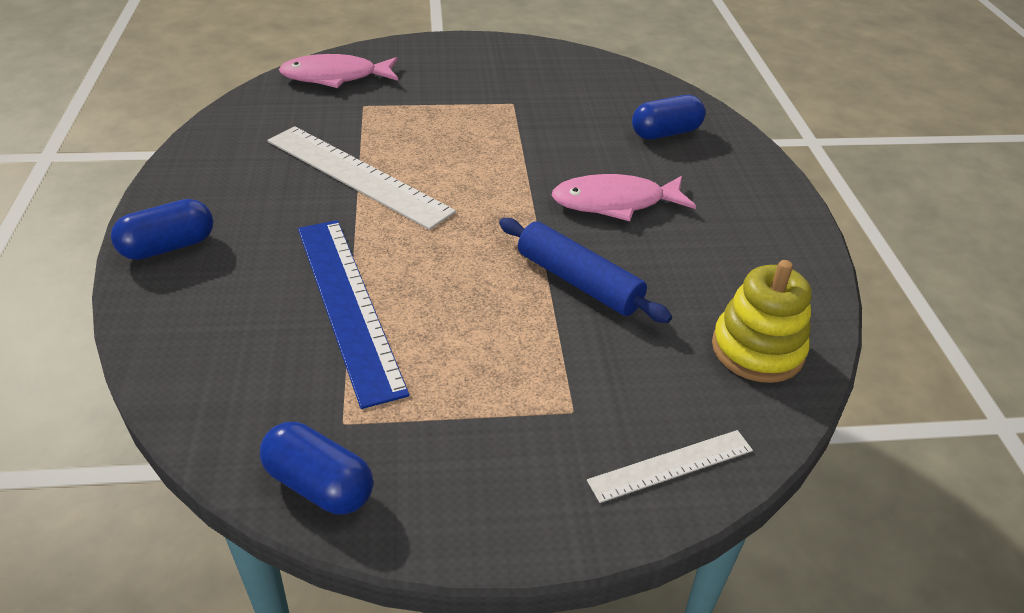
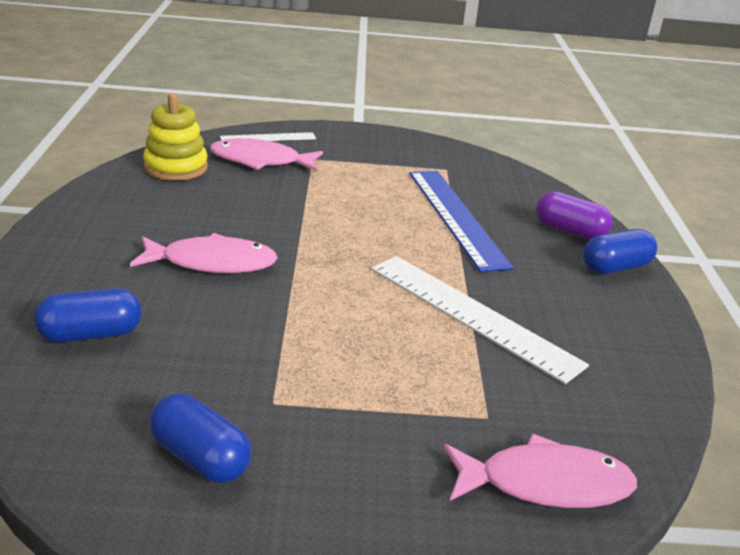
camera: 175 degrees left, 10 degrees down
(193, 300) = (569, 231): none -> purple capsule
(319, 485) = (453, 152): blue capsule -> blue capsule (200, 457)
(578, 281) = (279, 212): blue rolling pin -> none
(650, 389) = (260, 161): none -> pink fish

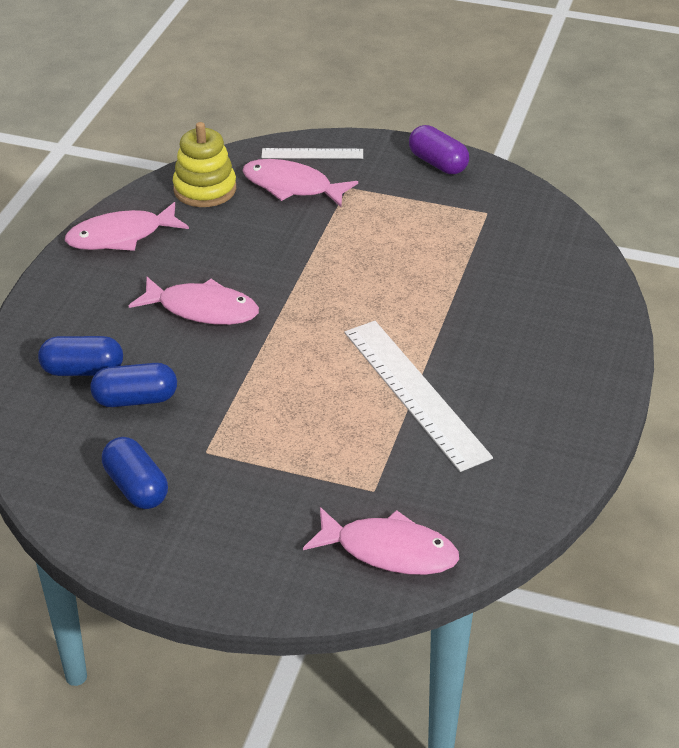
camera: 20 degrees right, 10 degrees up
(100, 208) = (121, 236): none -> pink fish
(455, 217) = (461, 279): blue ruler -> none
(569, 231) = (575, 308): purple capsule -> purple capsule (438, 163)
(615, 267) = (594, 358): blue capsule -> blue capsule (135, 399)

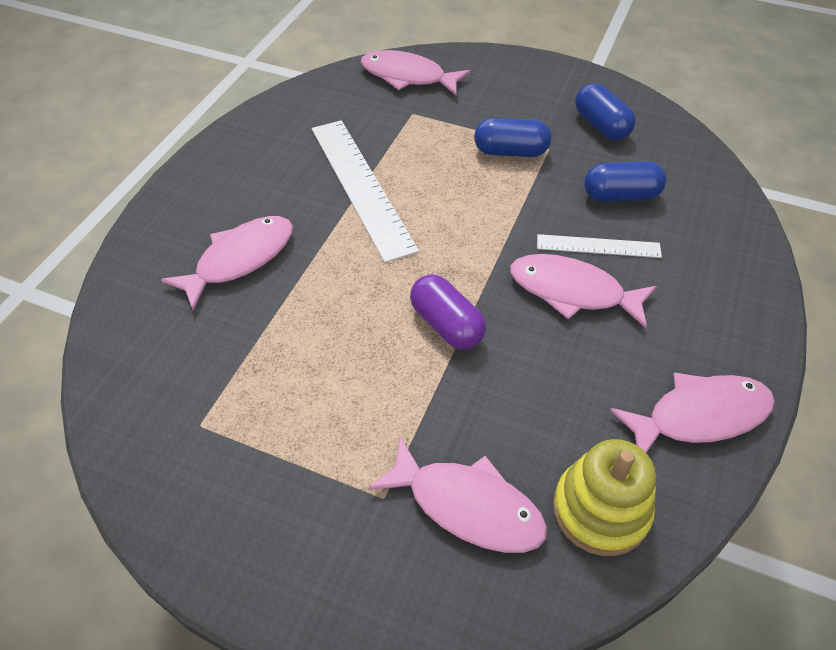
camera: 175 degrees left, 10 degrees up
(83, 370) = (681, 227): blue capsule -> blue capsule (510, 152)
(312, 153) = (431, 593): white ruler -> white ruler (598, 246)
(438, 163) = (231, 547): purple capsule -> purple capsule (446, 325)
(510, 317) = (240, 259): none -> pink fish

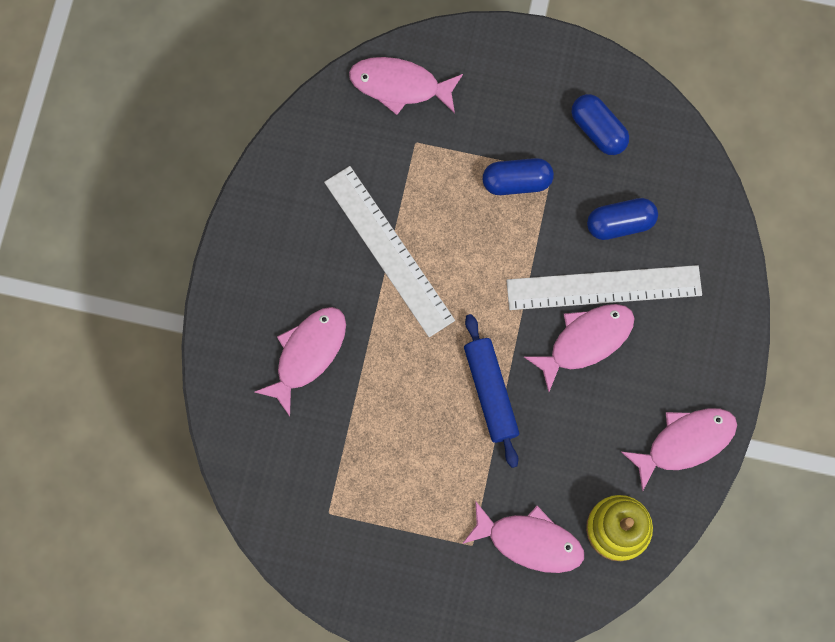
camera: 10 degrees left, 25 degrees up
(446, 325) = (490, 392): purple capsule -> blue rolling pin
(572, 291) = (586, 341): pink fish -> pink fish turned 135 degrees clockwise
(598, 246) = (604, 288): white ruler -> white ruler, size x1.86

